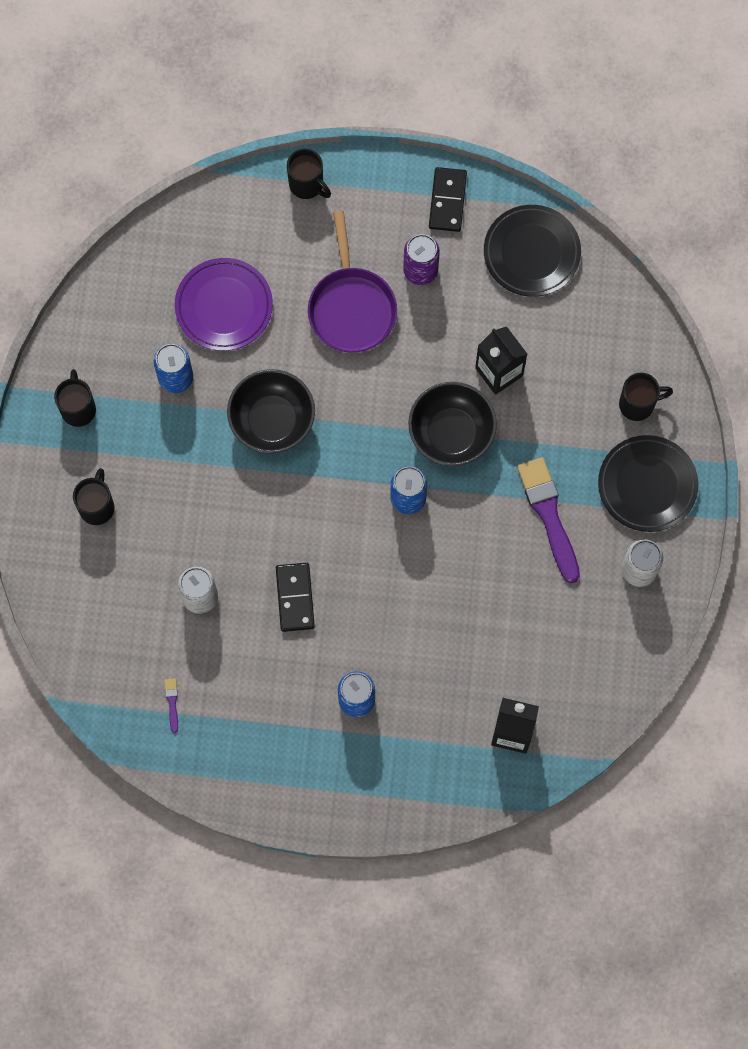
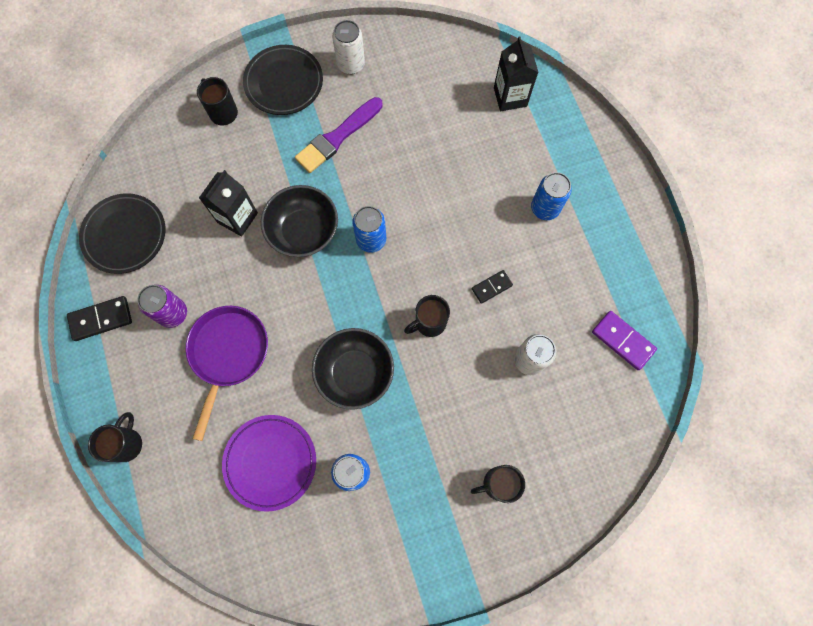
camera: 115 degrees left, 0 degrees up
(78, 408) = (419, 547): black mug -> black mug (429, 323)
(172, 703) = (622, 341): purple brush -> purple domino
(295, 598) = (492, 287): black domino -> black domino, size x0.65
(351, 307) = (228, 354): purple pan -> purple pan turned 45 degrees counterclockwise

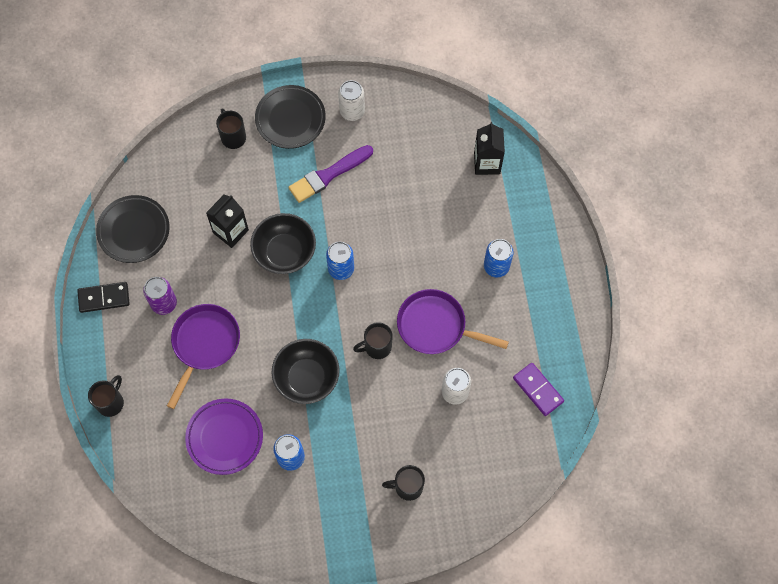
camera: 10 degrees right, 5 degrees down
(492, 287) = (436, 326): black domino -> purple pan

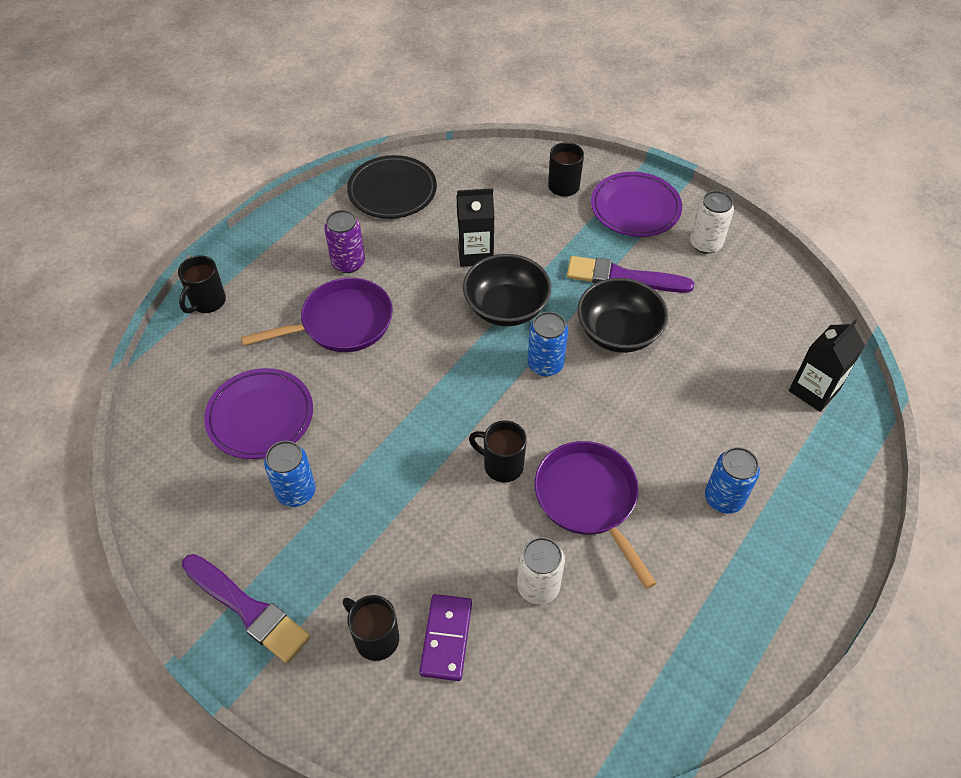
camera: 45 degrees right, 15 degrees down
(104, 298) = (305, 220): black domino -> none
(111, 402) = (207, 302): black mug -> black mug turned 135 degrees clockwise
(290, 119) = (635, 208): black plate -> purple plate
(307, 377) = (399, 432): black bowl -> black bowl (618, 332)
(334, 533) = (248, 609): none -> purple brush
(538, 390) = (642, 676): purple domino -> purple domino (446, 638)

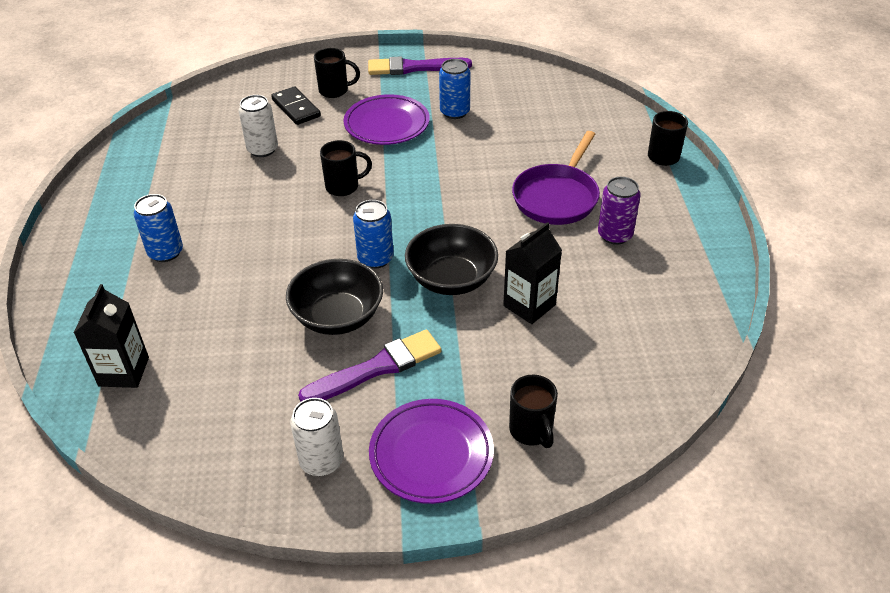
camera: 140 degrees right, 10 degrees down
(260, 417) = (527, 127): purple plate -> purple plate (387, 124)
(392, 191) = (673, 312): black plate -> none
(446, 638) = (296, 108): purple domino -> black domino
(589, 500) = (266, 201): purple pan -> none

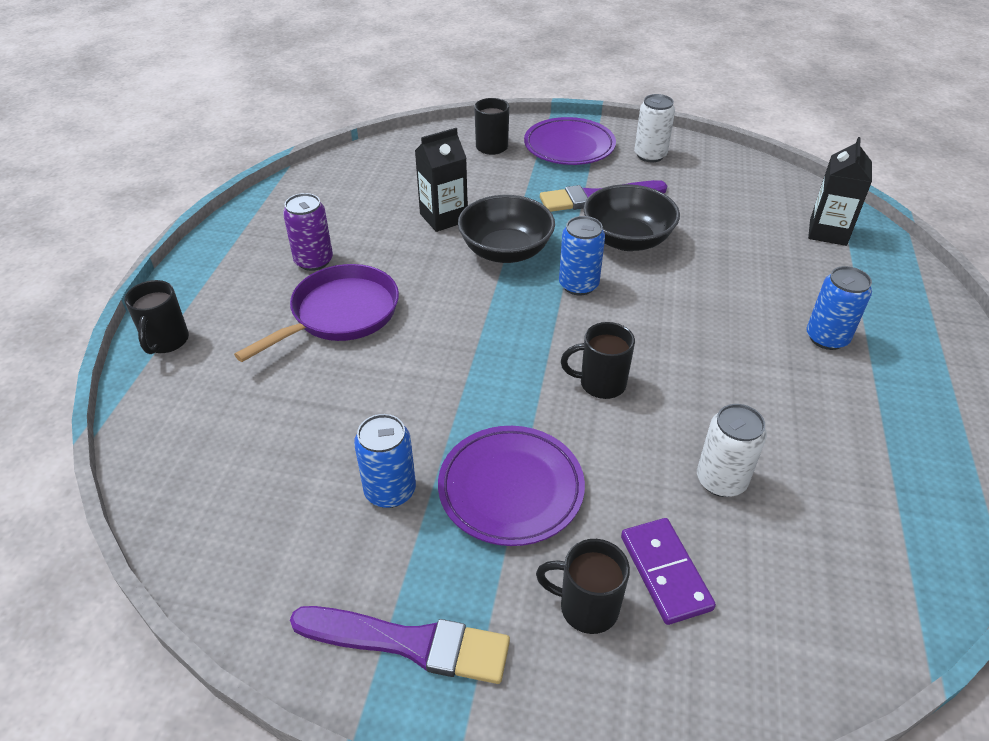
camera: 165 degrees left, 0 degrees up
(296, 108) = (665, 572): black domino -> purple domino

